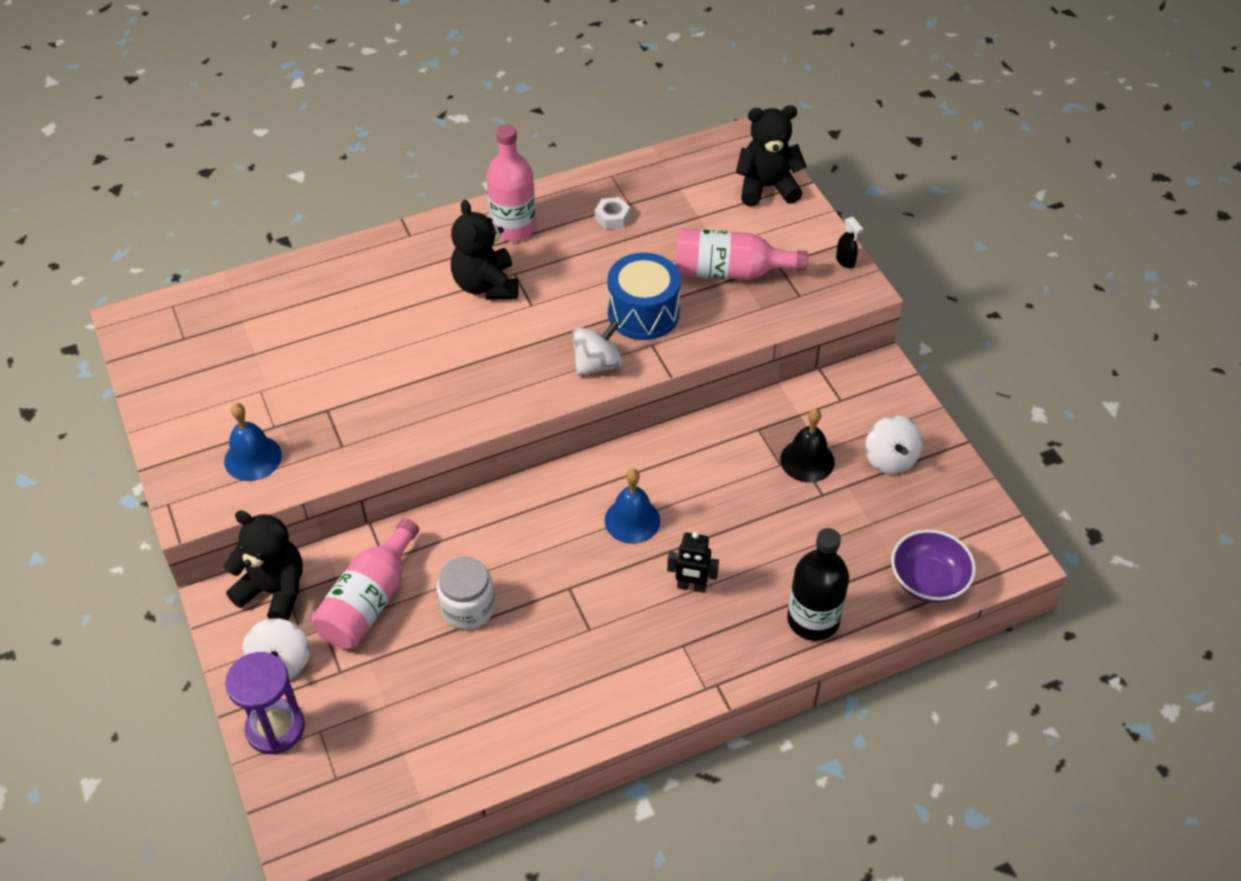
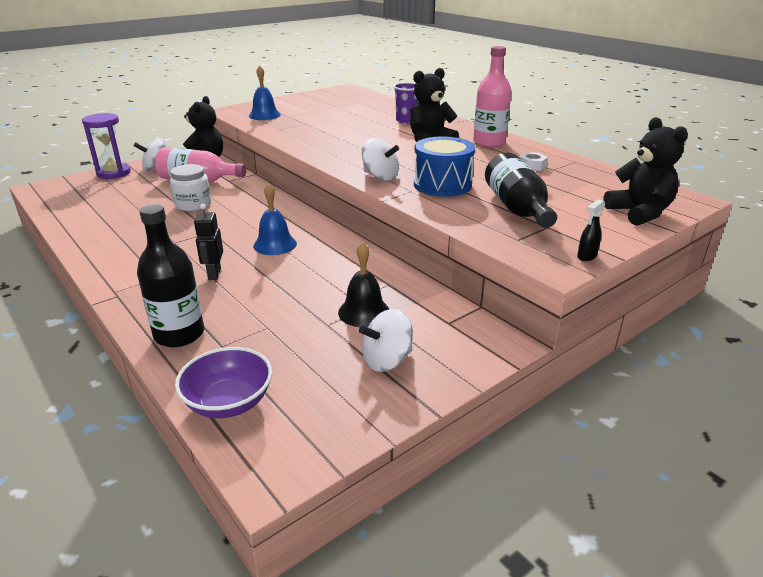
camera: 75 degrees right, 20 degrees down
(376, 286) = (406, 121): none -> purple cup
(729, 272) = (517, 208): pink bottle -> black bottle

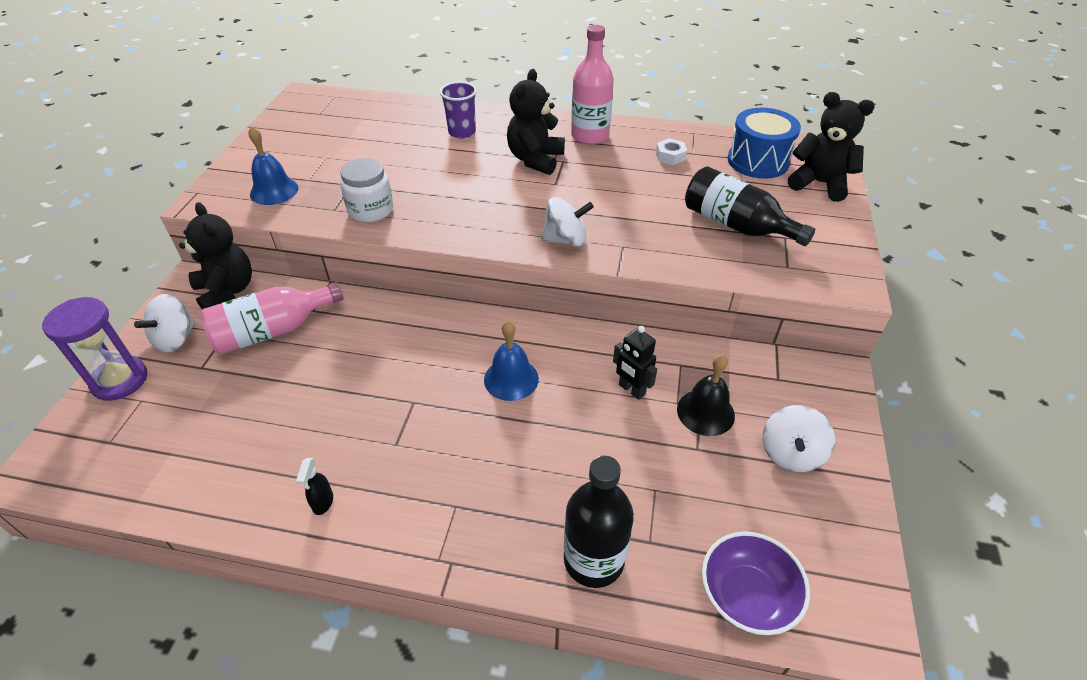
camera: 40 degrees left, 15 degrees up
(193, 205) = (328, 374): white jar -> white jar (371, 210)
(214, 274) = (509, 460): black robot -> black robot (631, 390)
(442, 185) = (636, 223): blue drum -> blue drum (758, 161)
(586, 256) = (854, 260): black spray bottle -> black spray bottle (323, 502)

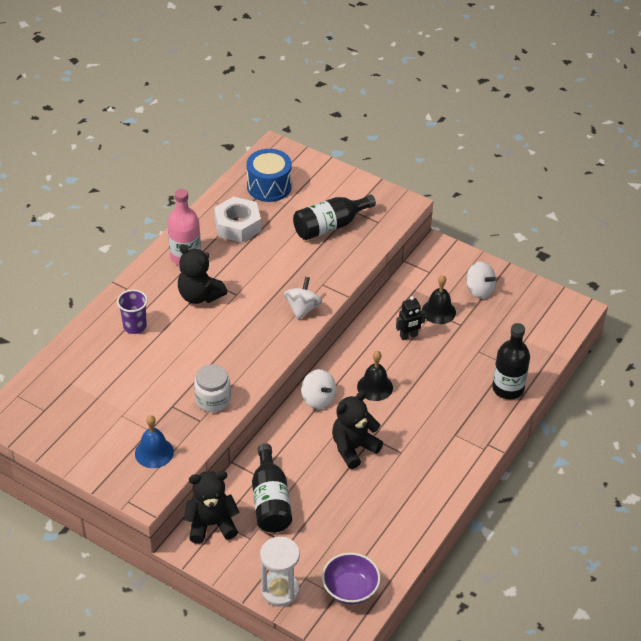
camera: 70 degrees left, 0 degrees up
(120, 380) = (280, 590): purple hourglass -> white hourglass
(175, 339) = (251, 557): white spinning top -> white spinning top (318, 399)
(272, 331) = (270, 501): pink bottle -> black bottle
(323, 502) = (428, 491): black spray bottle -> none
(511, 379) = (375, 387): blue bell -> black bell
(670, 156) = (237, 225): white nut -> white nut, size x2.06
(746, 596) = (547, 341): purple bowl -> purple bowl (350, 589)
(819, 183) = (309, 171): black teddy bear -> black teddy bear (353, 448)

